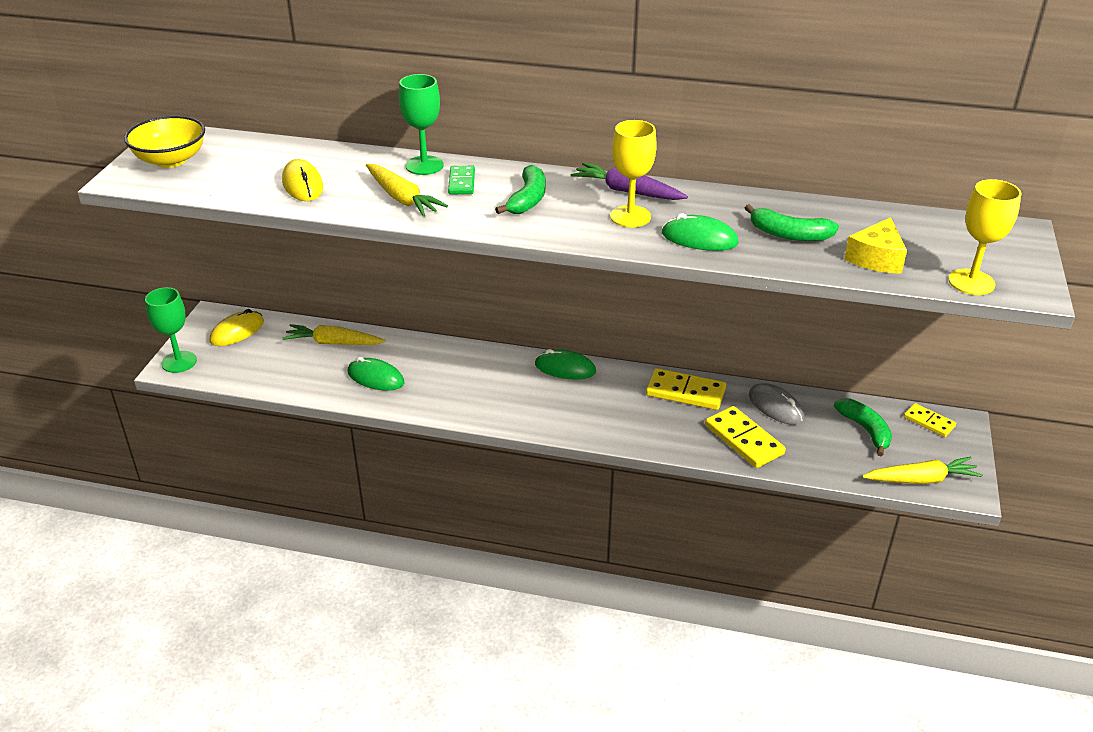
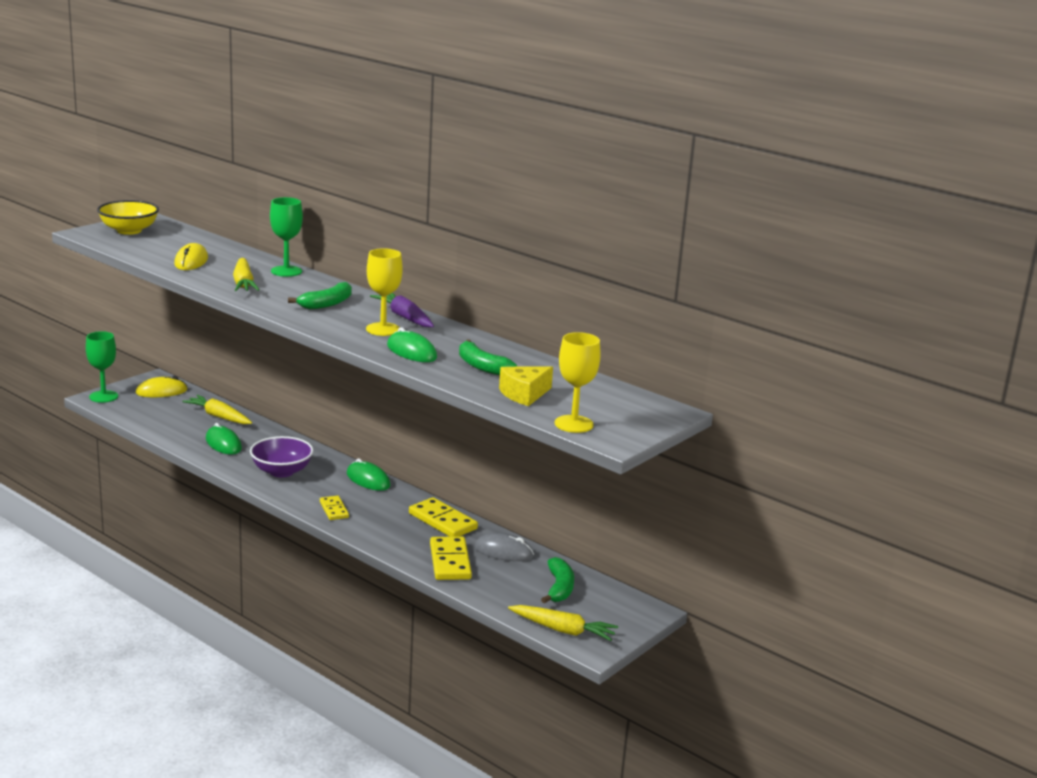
camera: 25 degrees right, 15 degrees down
(461, 182) = (296, 285): green domino -> none
(472, 391) = (281, 471): none -> purple bowl
(775, 407) = (503, 552): grey mouse -> grey mouse turned 60 degrees counterclockwise
(929, 422) = (622, 601): yellow domino -> yellow domino (334, 510)

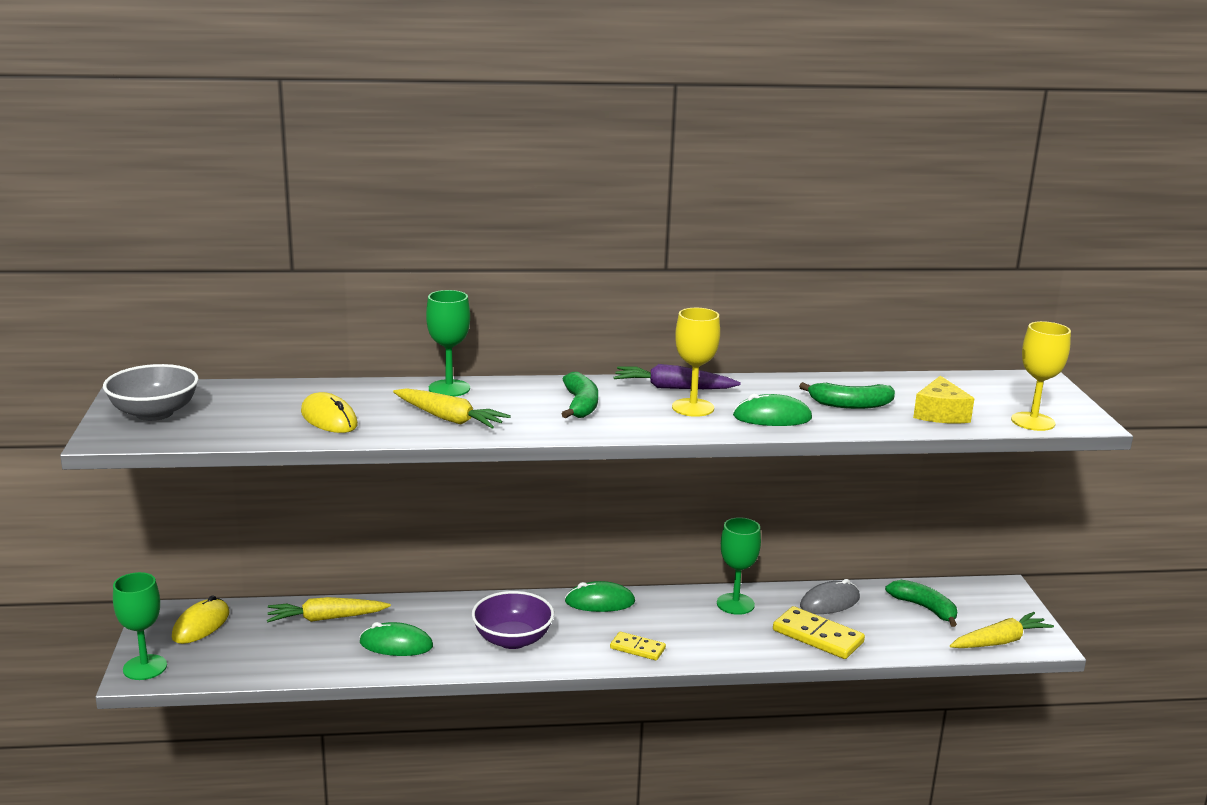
camera: 45 degrees left, 0 degrees up
(129, 231) = (154, 413): yellow bowl -> grey bowl
(442, 521) = (735, 604): yellow domino -> green goblet

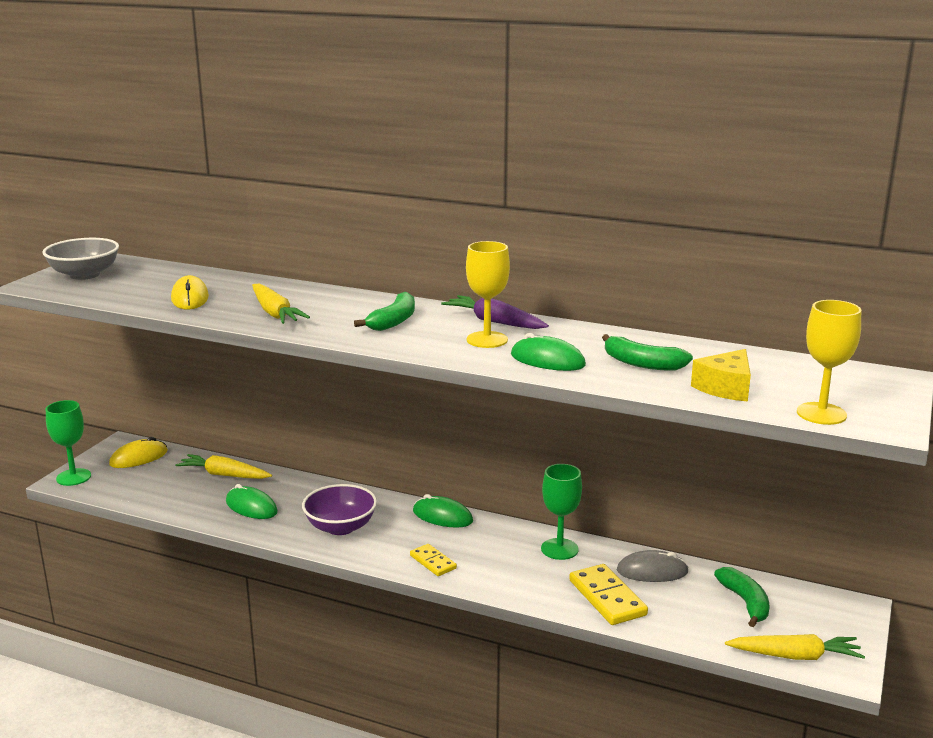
camera: 30 degrees right, 0 degrees up
(449, 388) = (310, 292): green goblet -> none

